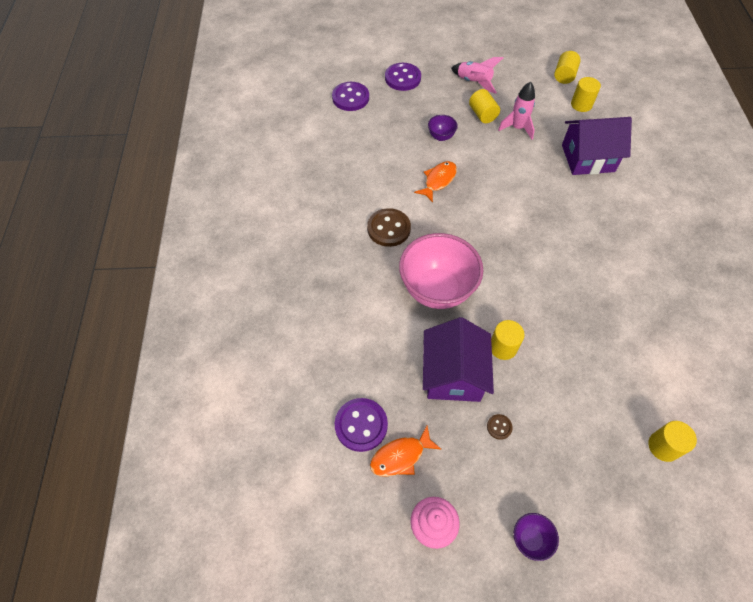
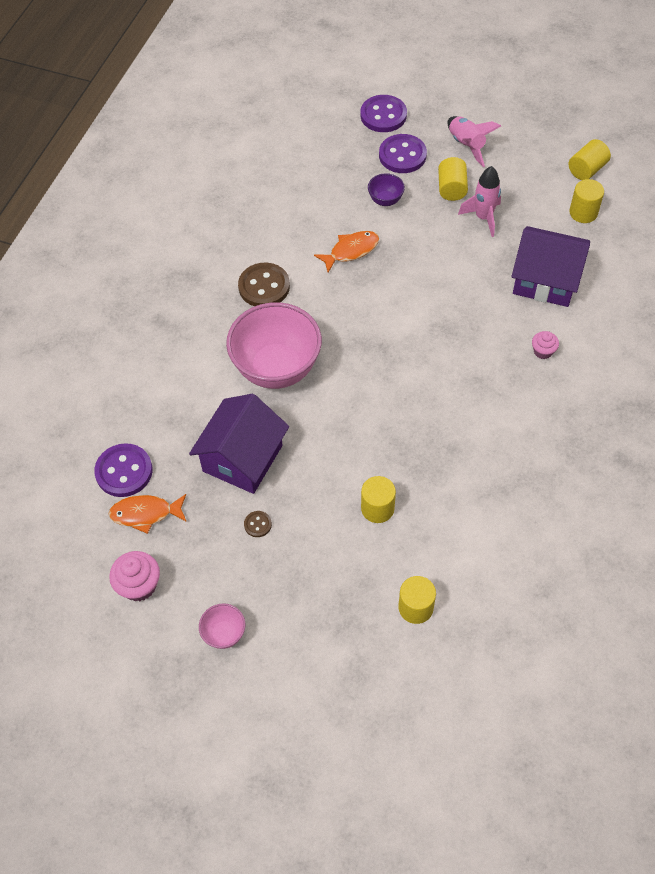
camera: 25 degrees right, 0 degrees up
(350, 98) = (308, 122): purple button -> purple button (402, 155)
(503, 347) = (310, 451): yellow cylinder -> yellow cylinder (377, 508)
(530, 539) = (224, 634): purple bowl -> pink bowl
(620, 209) = (543, 351): none -> pink cupcake

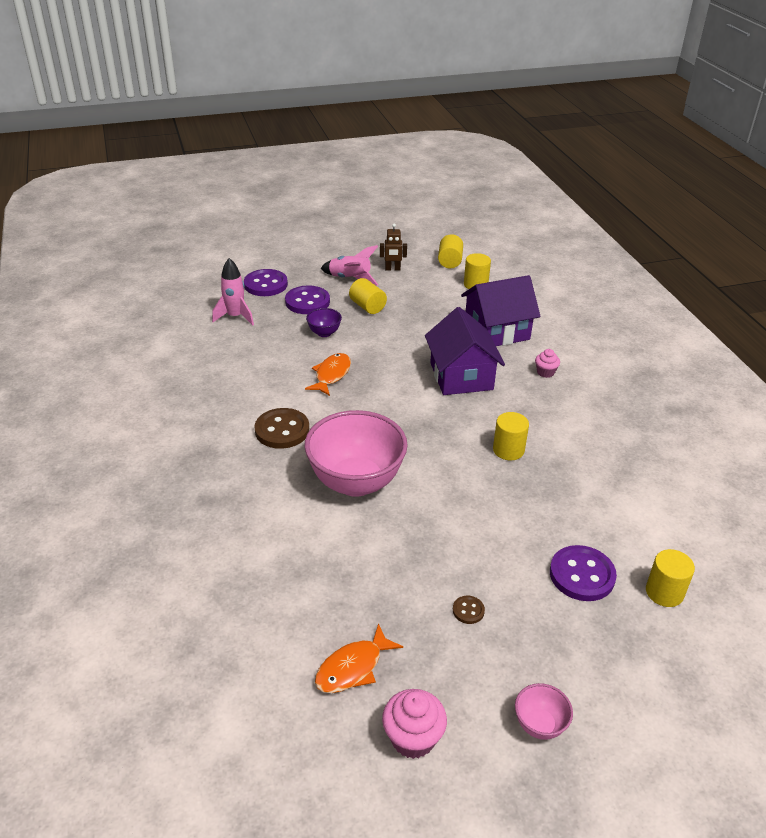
camera: 40 degrees left, 20 degrees down
(124, 471) = (293, 643): purple button -> purple button (582, 575)
(242, 458) = (398, 566): purple house -> purple house (461, 376)
(377, 508) = (551, 537): yellow cylinder -> yellow cylinder (508, 450)
(483, 218) = (410, 314): pink rocket -> pink rocket (235, 317)
(519, 152) = (392, 269): none -> brown robot

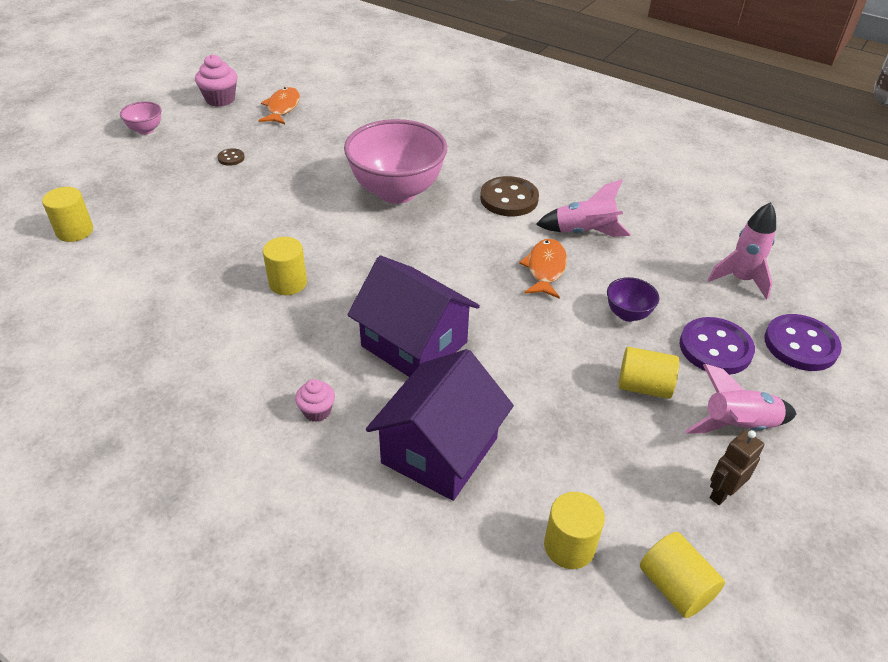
camera: 140 degrees right, 5 degrees up
(272, 382) = (584, 232): none -> pink rocket
(331, 375) = (545, 269): orange fish -> orange fish turned 150 degrees counterclockwise
(582, 575) = (154, 213): purple button -> none

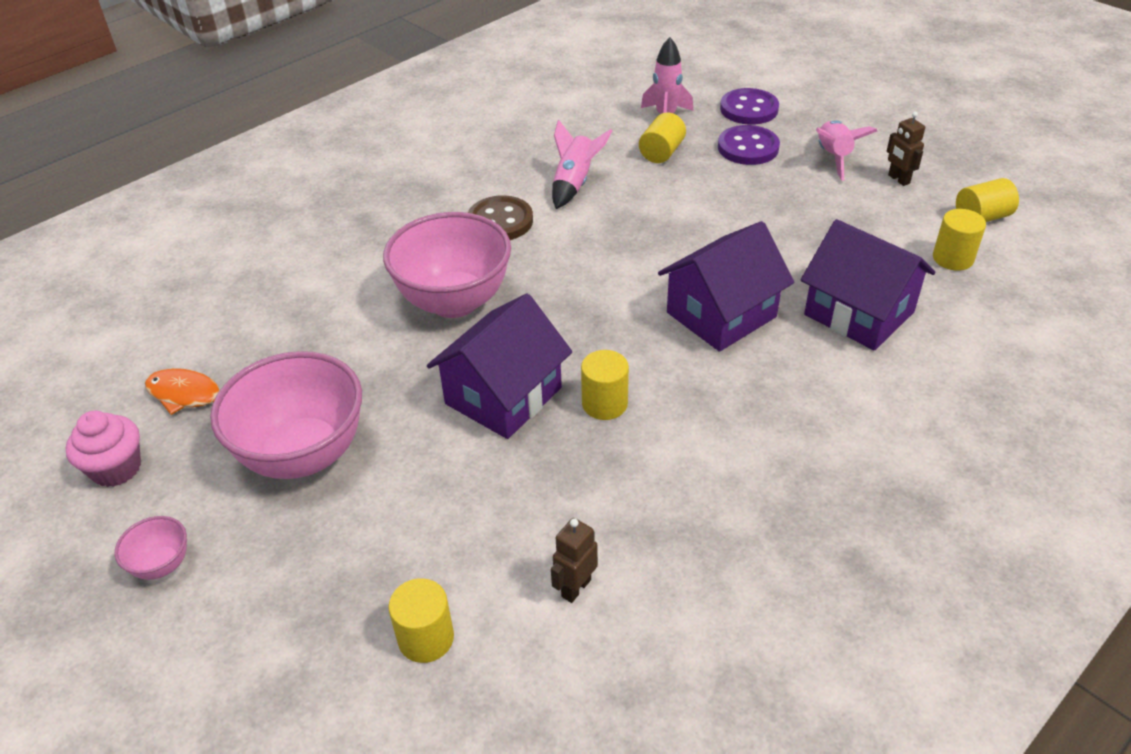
camera: 75 degrees left, 0 degrees up
(104, 289) = (575, 588): none -> brown robot
(231, 158) = (303, 455): brown button -> pink bowl
(293, 231) = (503, 396): none -> purple house
(317, 411) = (809, 389): pink cupcake -> none
(545, 269) = (625, 216): orange fish -> none
(627, 314) = (699, 182): purple bowl -> none
(644, 386) = (789, 191): yellow cylinder -> yellow cylinder (661, 152)

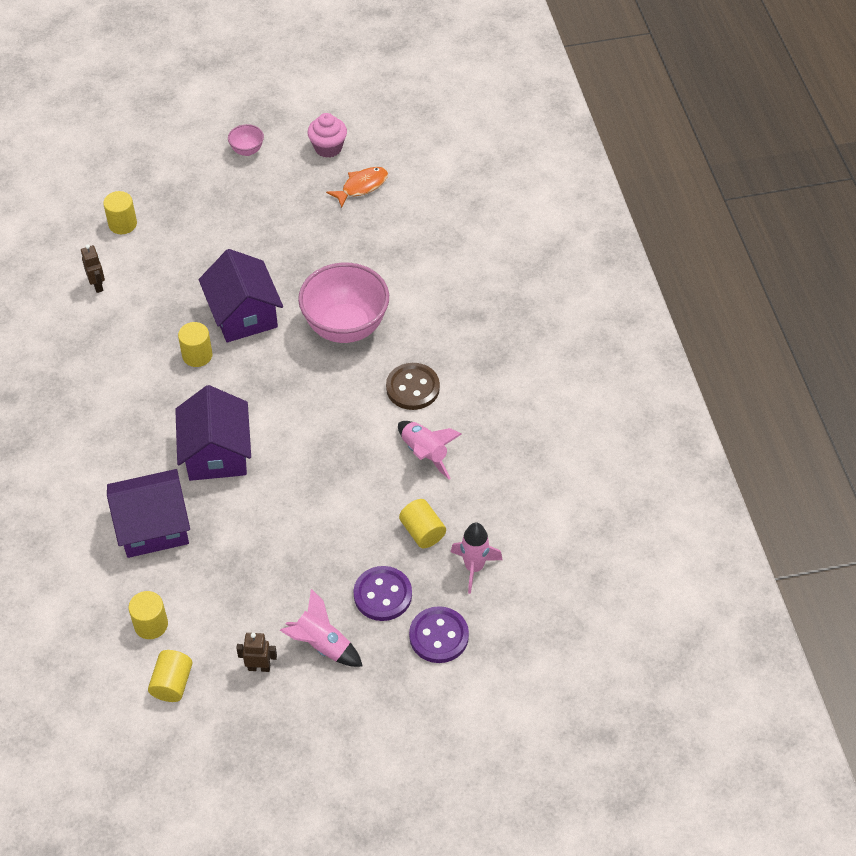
camera: 120 degrees right, 10 degrees up
(303, 455) = (274, 218): pink bowl -> none

